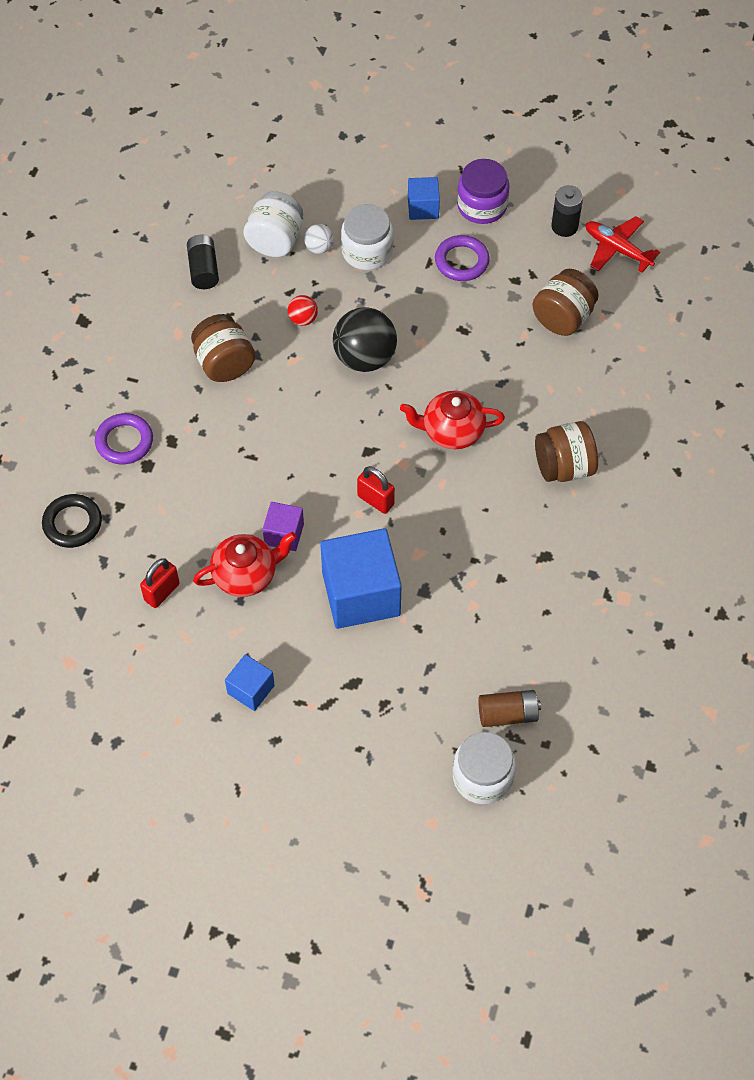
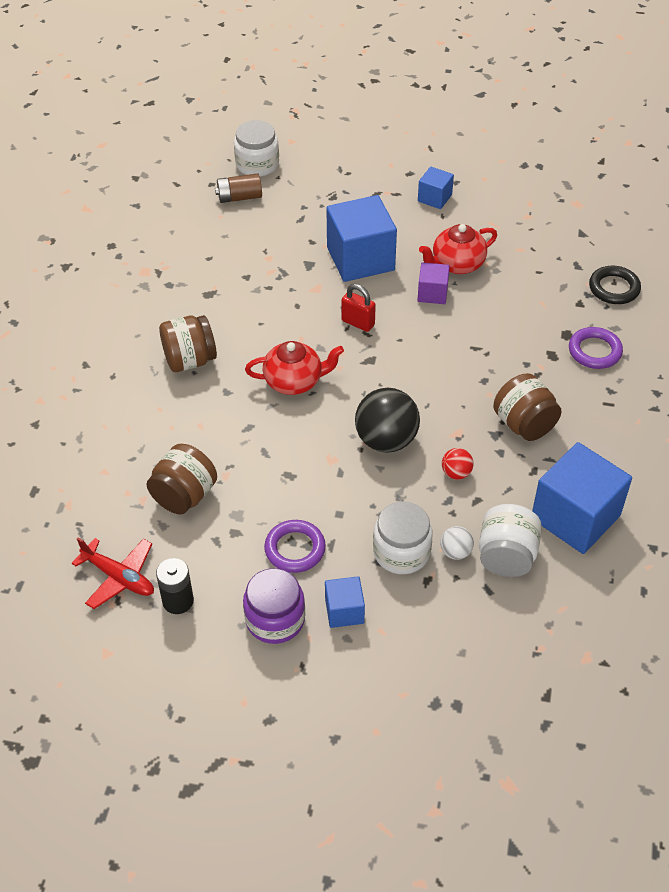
camera: 175 degrees right, 10 degrees down
(162, 592) = (522, 249): red padlock -> none
(203, 269) = (575, 517): black battery -> blue cube

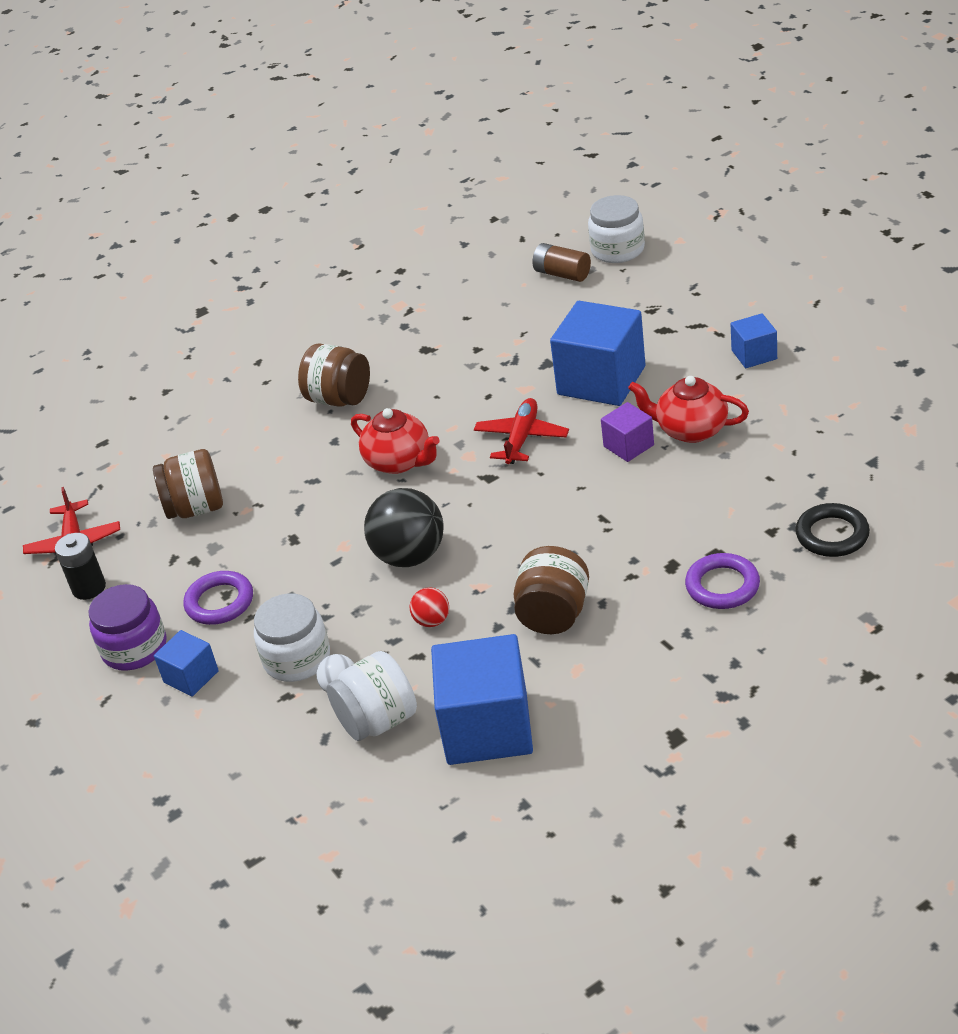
camera: 50 degrees right, 10 degrees down
(358, 323) = (522, 438): red padlock -> red plane

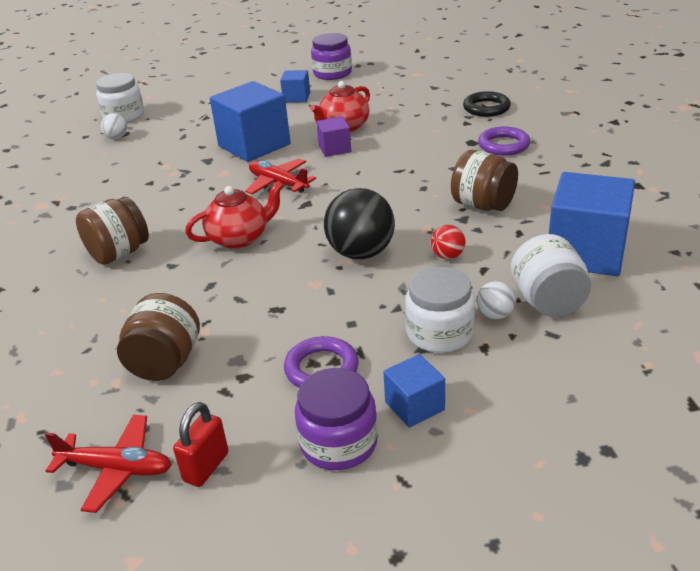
camera: 70 degrees left, 5 degrees down
(89, 588) = (206, 467): black battery -> red padlock
(562, 274) = (117, 137): brown battery -> white ball
(854, 352) = (332, 73): none -> purple jar

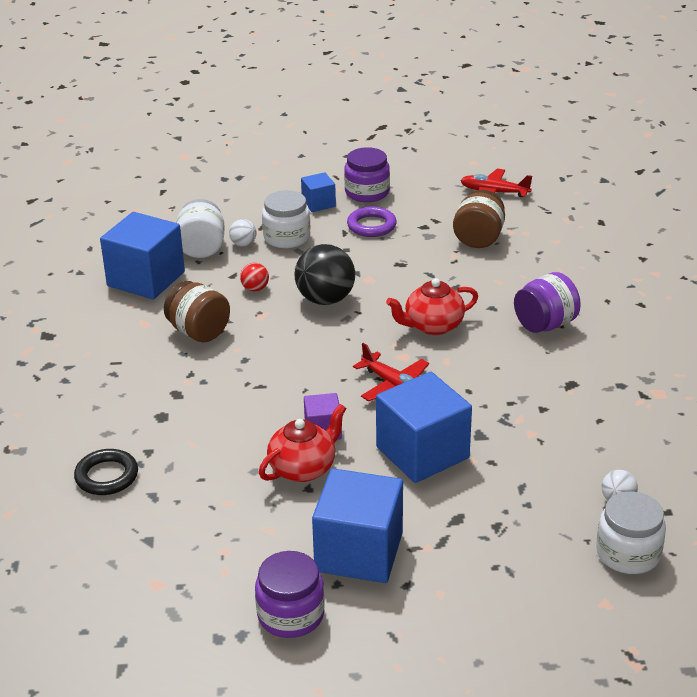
camera: 175 degrees left, 0 degrees up
(119, 253) = (545, 324): brown jar -> purple jar
(206, 467) = (442, 189): red padlock -> none
(296, 97) = (359, 552): blue cube -> blue cube, size x1.98
(503, 145) = (130, 405): purple ring -> none

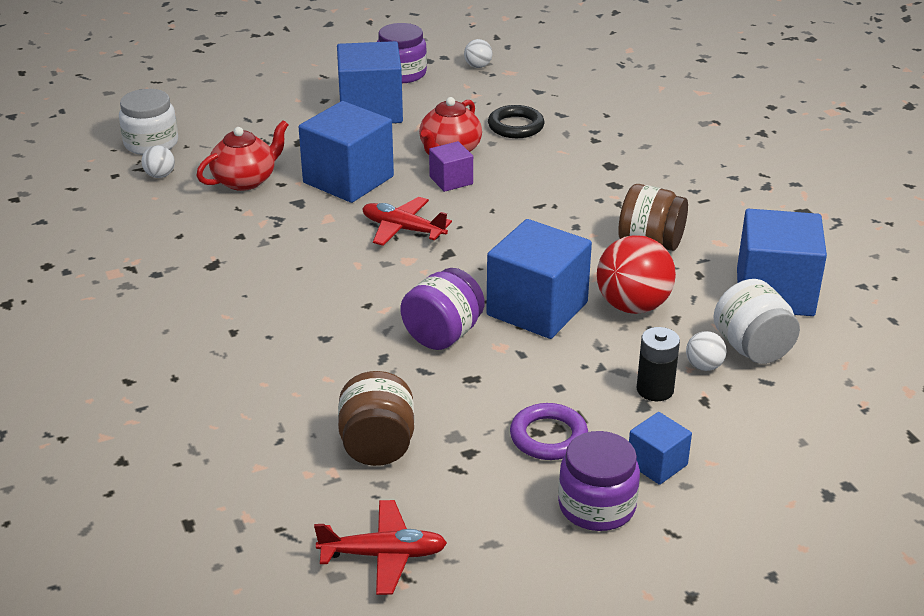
camera: 160 degrees right, 0 degrees up
(107, 476) = (611, 119): black ring -> black ring (516, 126)
(187, 606) = (478, 66): none -> white ball
(255, 289) = (633, 306): red ball -> red ball, size x2.07
(287, 237) = (655, 390): white jar -> black battery
(325, 299) = (537, 309): black ball -> blue cube
(432, 326) = (389, 300): red teapot -> red teapot (245, 180)
(545, 324) = (252, 328): purple jar -> purple jar (443, 335)

